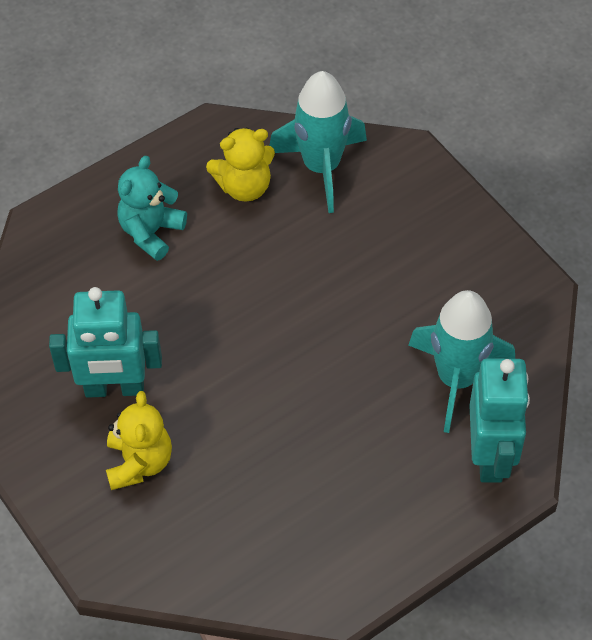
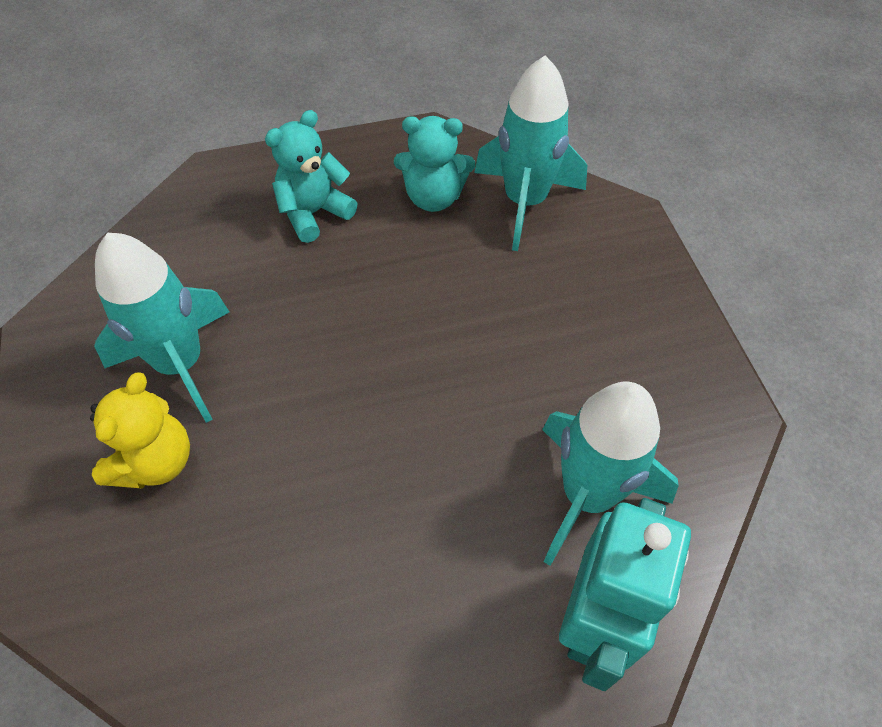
camera: 20 degrees right, 0 degrees up
(114, 388) = (181, 364): turquoise robot -> turquoise rocket
(244, 186) = (433, 197): yellow teddy bear -> turquoise teddy bear

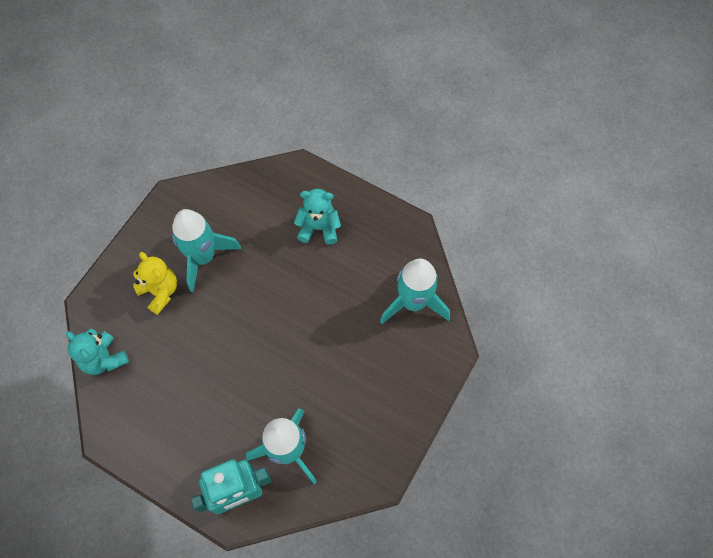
camera: 45 degrees right, 10 degrees up
(155, 462) = (160, 292): yellow teddy bear -> yellow teddy bear turned 105 degrees counterclockwise
(433, 197) = (376, 264): turquoise teddy bear -> turquoise teddy bear (104, 359)

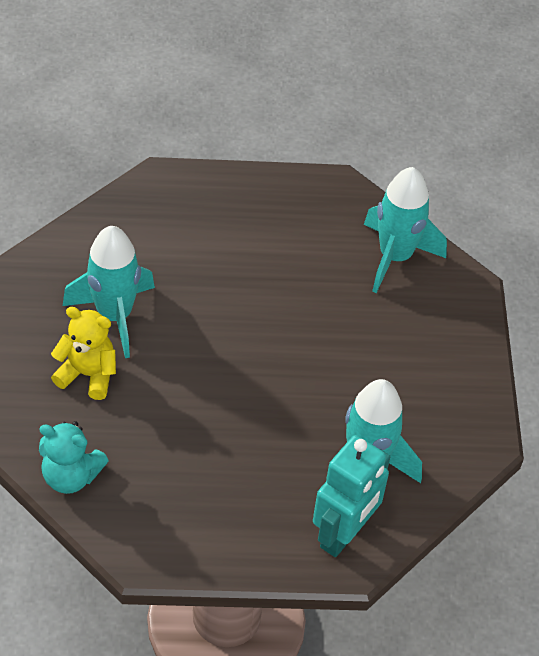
camera: 35 degrees left, 15 degrees down
(319, 228) = (231, 228): turquoise teddy bear -> none

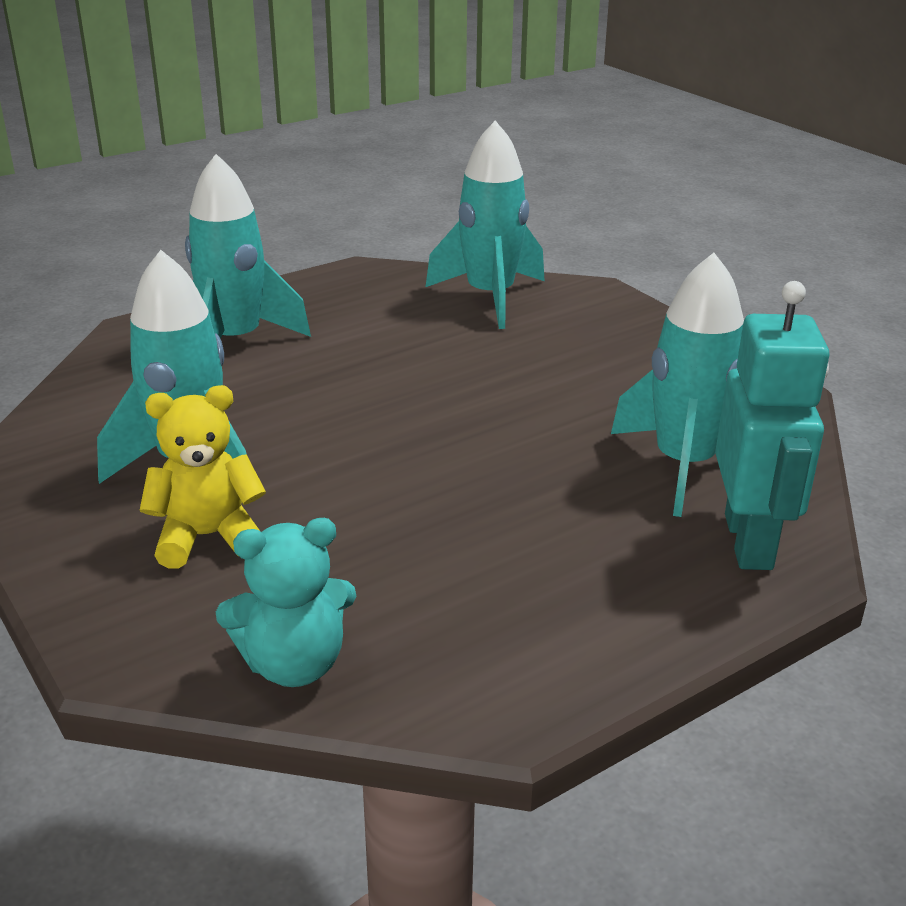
camera: 30 degrees left, 20 degrees down
(208, 221) = (235, 342): none -> turquoise rocket

